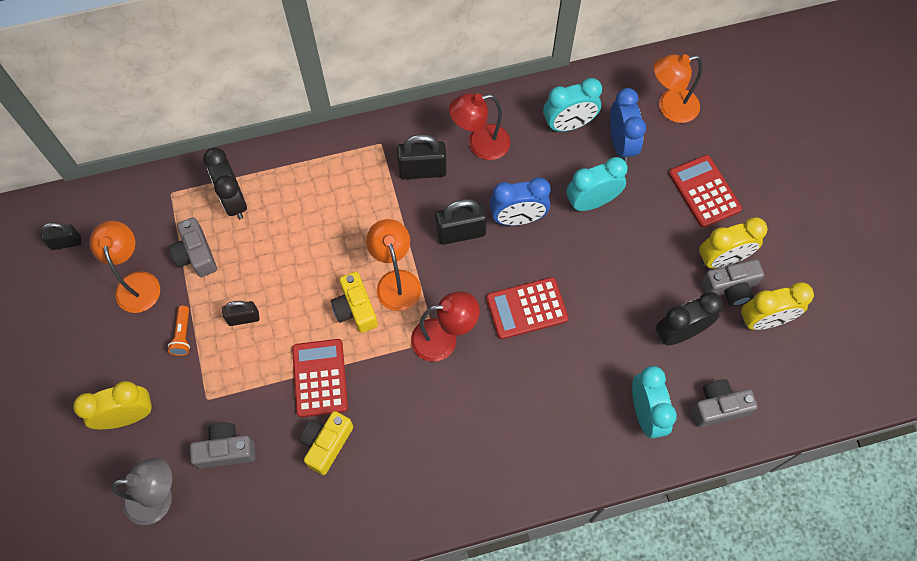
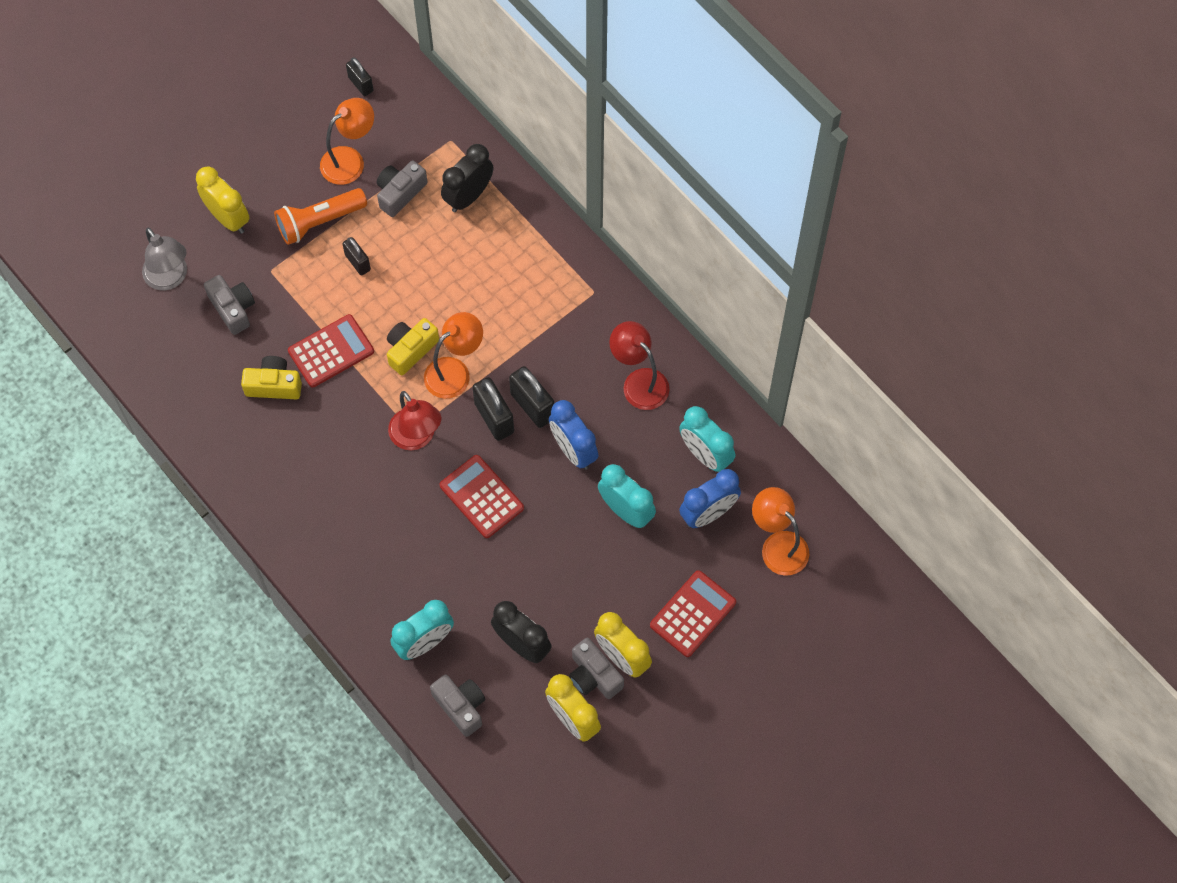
camera: 65 degrees right, 0 degrees up
(183, 335) = (319, 222): orange flashlight -> orange flashlight, size x1.87
(422, 171) = (583, 343): black padlock -> black padlock (494, 418)

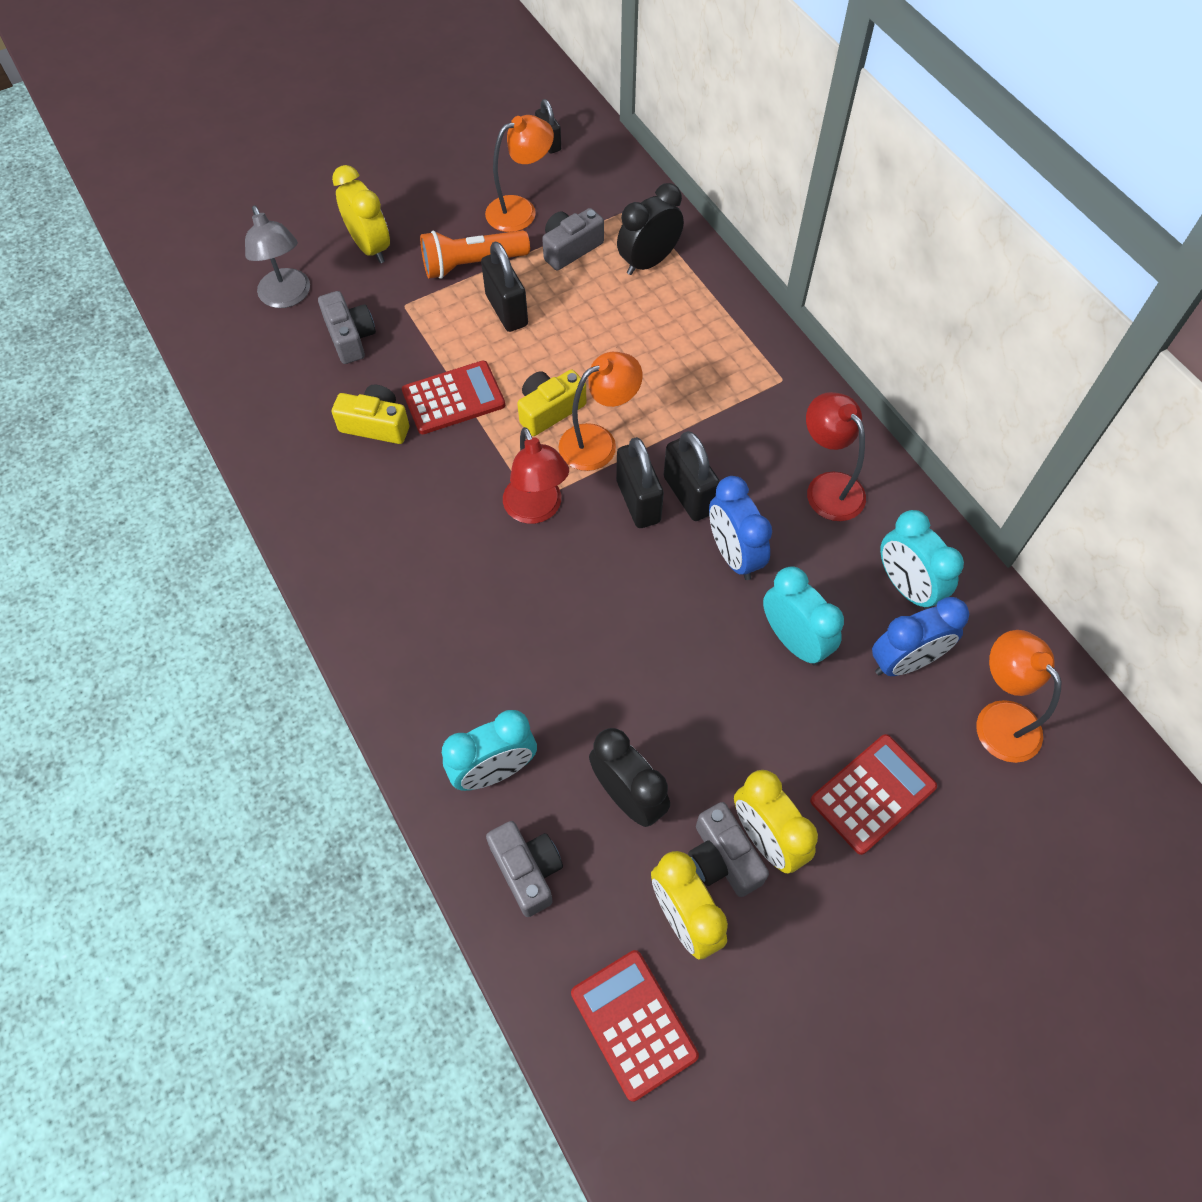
camera: 10 degrees right, 5 degrees down
(357, 262) = (506, 310): black padlock -> black padlock, size x1.60
(481, 497) = (606, 593): red calculator -> red calculator (634, 1024)

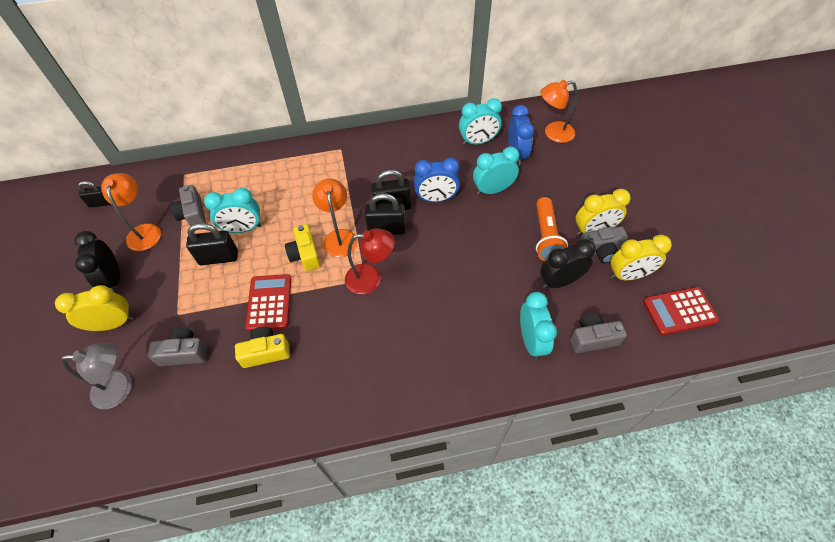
camera: 70 degrees left, 5 degrees down
(376, 425) = (266, 352): yellow camera -> yellow camera turned 45 degrees clockwise
(472, 264) = (170, 267): orange flashlight -> orange flashlight (546, 237)
(567, 317) = (243, 229): none -> turquoise clock
(648, 262) = (228, 181): black clock -> black clock (113, 279)
(827, 487) = (412, 152): red lamp -> none
(873, 794) = (579, 186): red calculator -> none

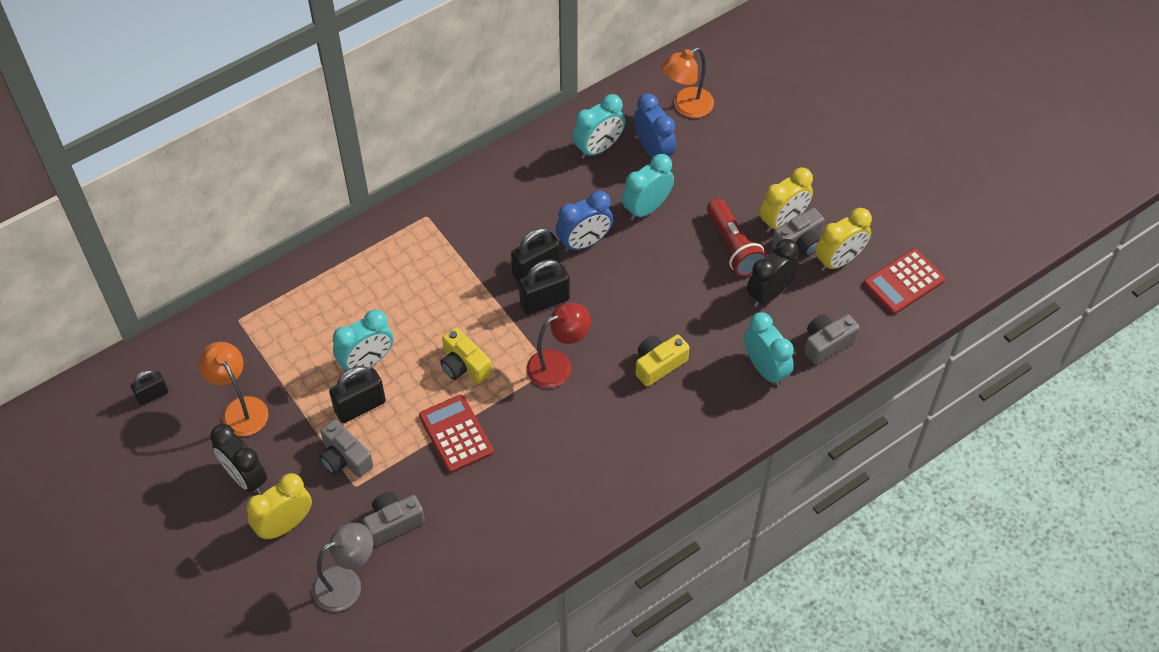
camera: 25 degrees left, 0 degrees up
(193, 214) = (288, 366): grey camera -> grey camera (345, 458)
(266, 352) = (486, 487): yellow camera -> yellow camera (658, 364)
(339, 237) = (492, 330): orange lamp -> none
(546, 237) = (733, 247): orange flashlight -> red flashlight

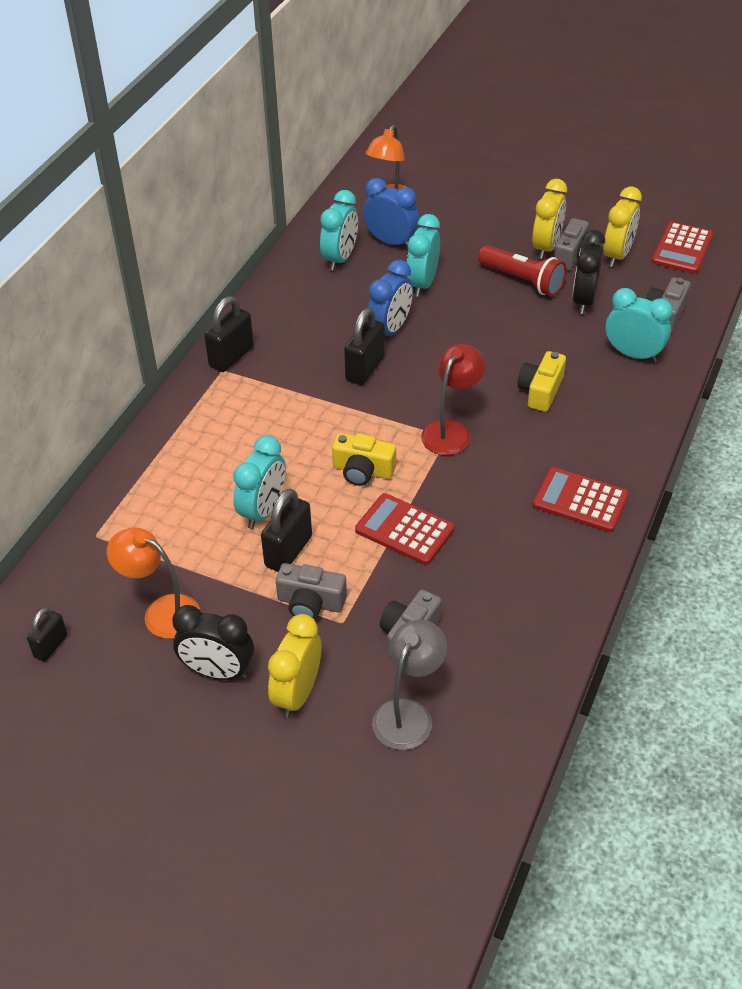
camera: 30 degrees left, 10 degrees down
(544, 301) = (394, 388): black padlock -> black padlock (231, 356)
(607, 481) = (580, 500): none -> red calculator

